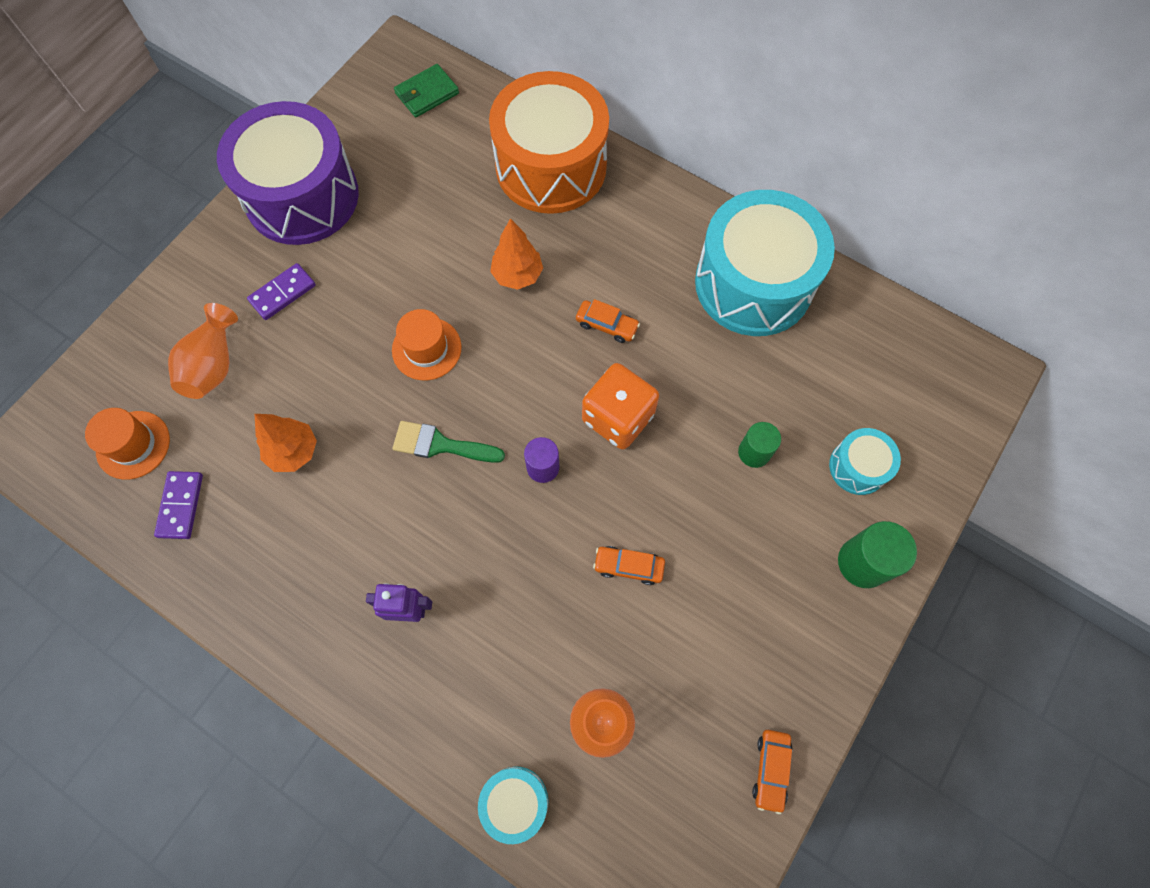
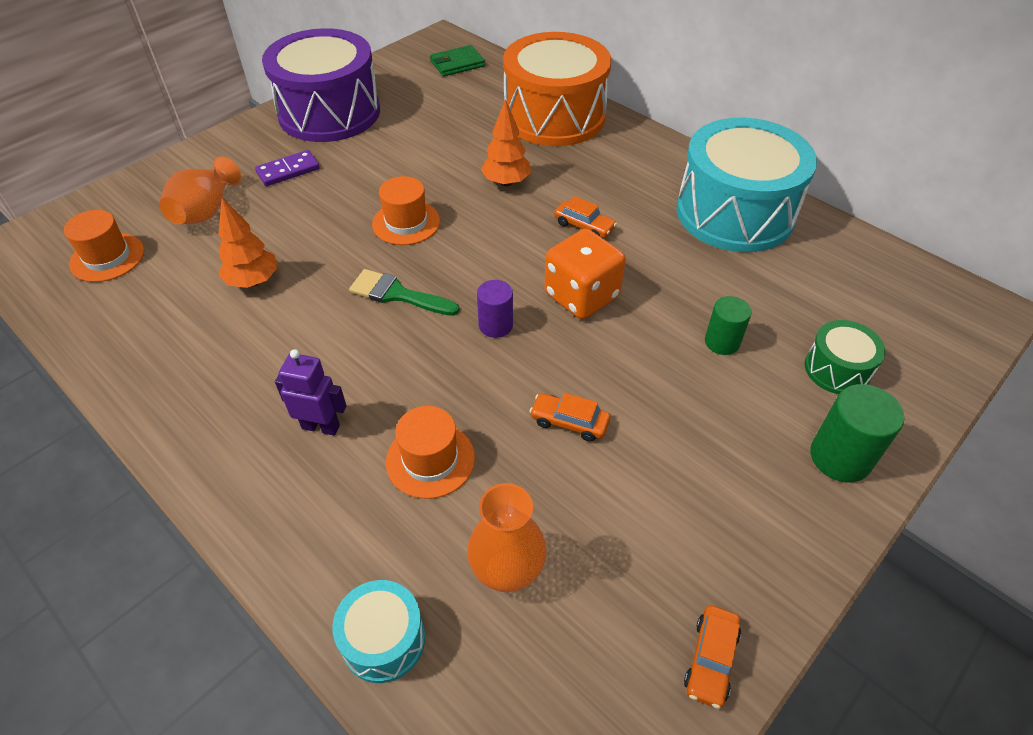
camera: 10 degrees right, 20 degrees down
(181, 506) = (129, 308): purple domino -> none
(514, 627) = (430, 460): none -> orange hat
(858, 467) = (837, 369): turquoise drum -> green drum

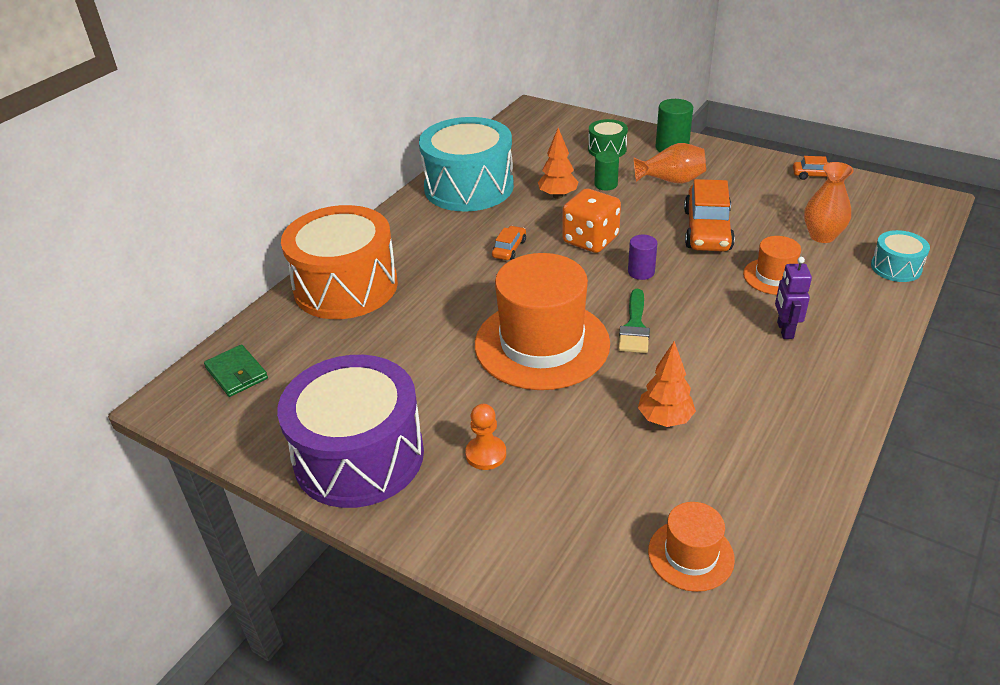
camera: 100 degrees left, 10 degrees down
(206, 211) = (580, 499): orange vase -> orange vase (671, 180)
(288, 170) = (486, 454): purple domino -> orange pawn
(406, 223) = (542, 344): orange hat -> orange hat, size x2.07
(506, 182) = (462, 297): orange tree -> orange tree (558, 196)
(569, 422) = (707, 230): orange car -> orange car, size x2.04

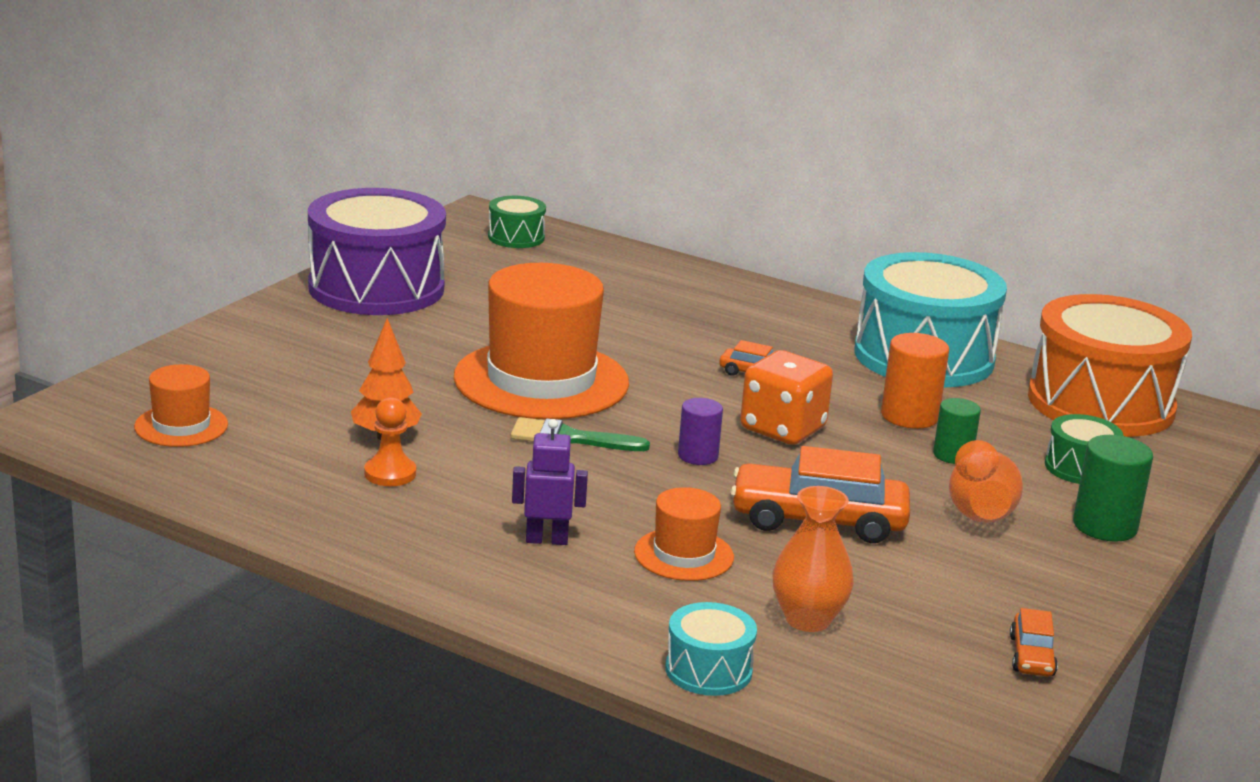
camera: 85 degrees right, 15 degrees down
(237, 373) = (516, 237): green wallet -> green drum
(346, 286) = (669, 283): orange drum -> orange drum (1101, 403)
(486, 454) = (360, 342): orange pawn -> orange pawn (390, 474)
(558, 196) = (909, 416): orange tree -> orange cylinder

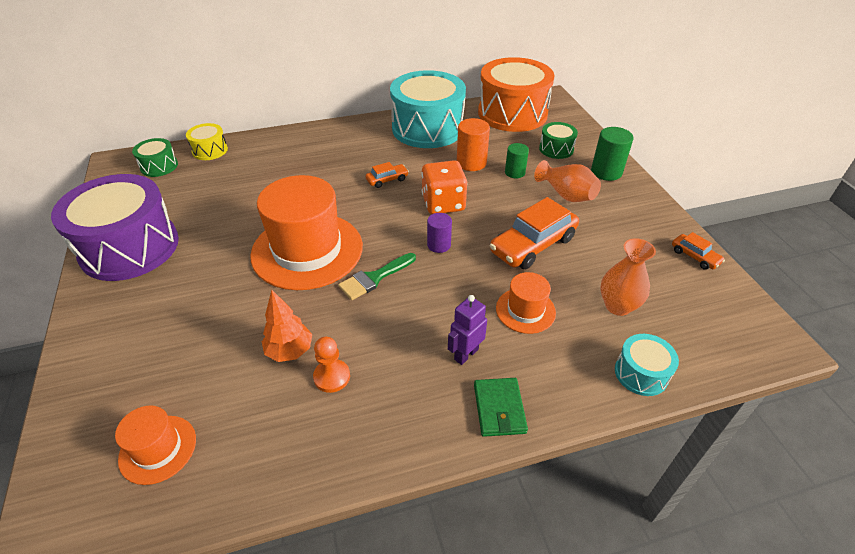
camera: 45 degrees left, 20 degrees up
(500, 589) = (499, 409): none -> green wallet
(595, 249) = (210, 150): none -> yellow drum

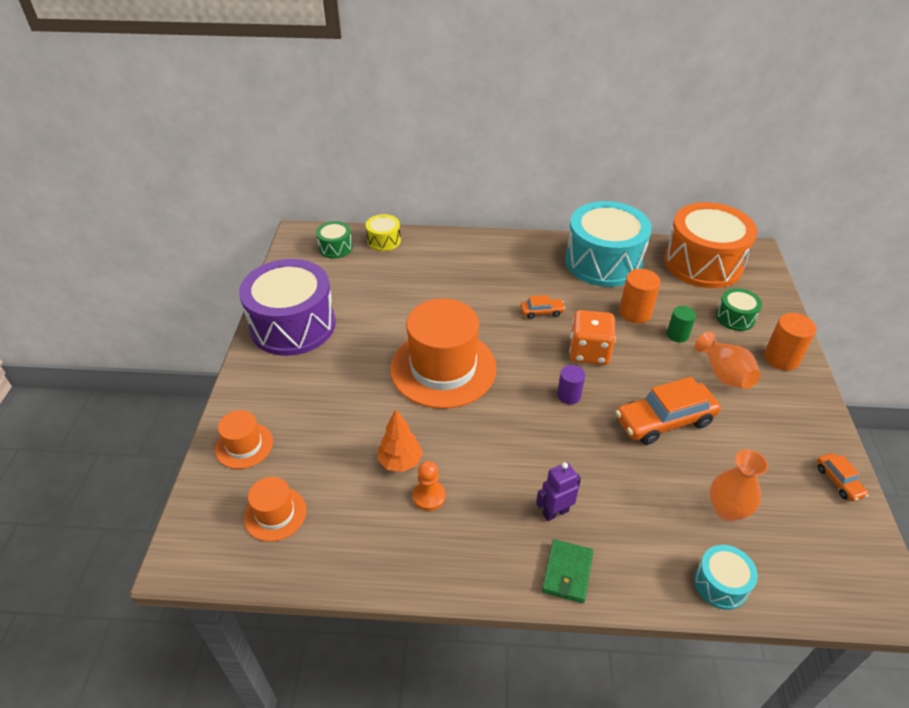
camera: 20 degrees right, 0 degrees up
(374, 278) = (495, 413): green brush -> none
(525, 310) = (629, 487): orange hat -> orange hat (244, 445)
(606, 172) = (781, 358): green cylinder -> orange cylinder

